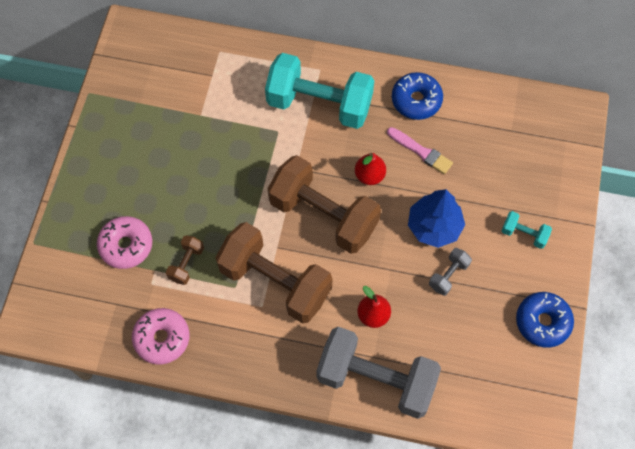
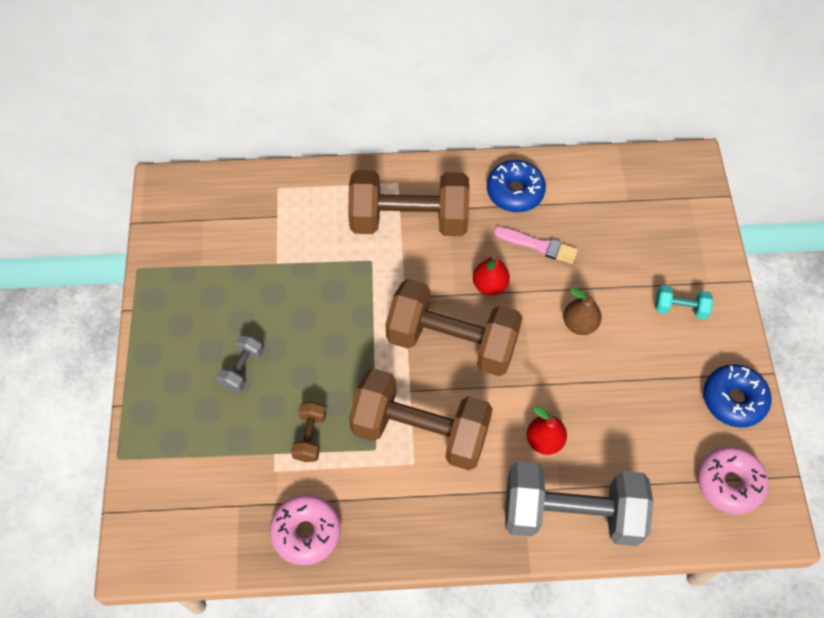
camera: 15 degrees left, 5 degrees down
(126, 245) = (231, 433): pink donut -> pink donut (729, 483)
(319, 104) = (409, 220): turquoise dumbbell -> brown dumbbell
(434, 226) = (579, 324): blue tree -> brown pear
(448, 275) = (613, 374): grey dumbbell -> grey dumbbell (242, 369)

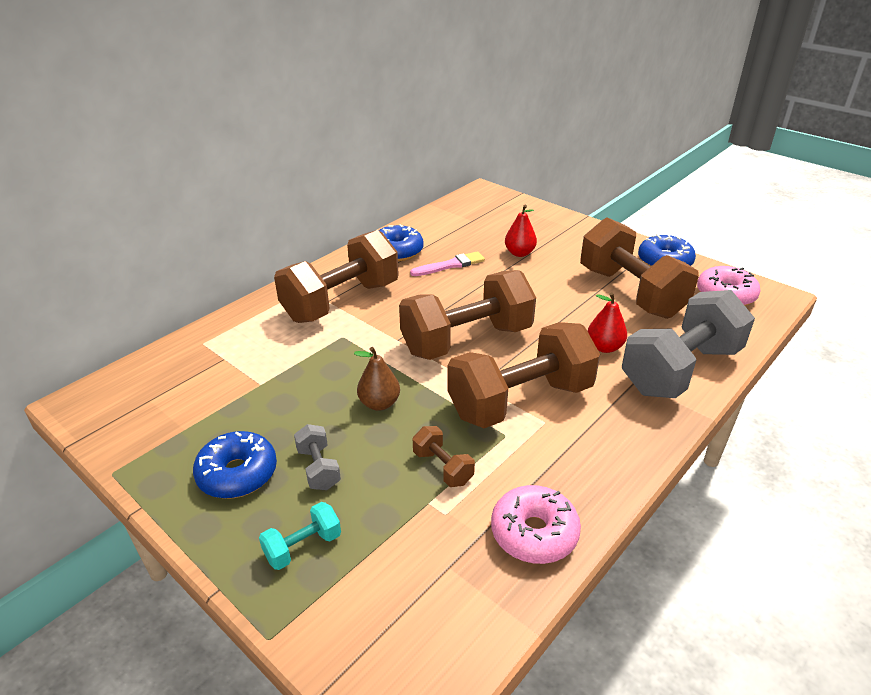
camera: 45 degrees left, 25 degrees down
(197, 331) = (237, 474): none -> blue donut
(490, 285) = (448, 299): red pear -> red pear (519, 253)
(579, 324) = (532, 283): brown pear -> brown pear (379, 403)
(648, 406) = (630, 292): none -> brown dumbbell
(680, 308) = (574, 244): turquoise dumbbell -> turquoise dumbbell (303, 547)

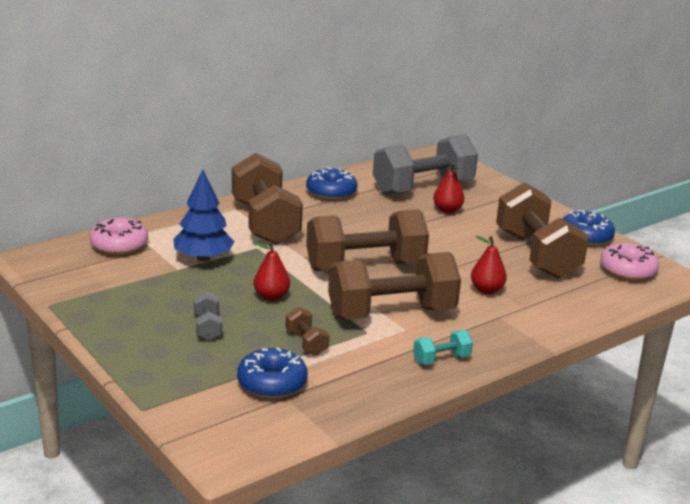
camera: 10 degrees right, 10 degrees down
(237, 474) = (144, 320): blue donut -> blue donut (272, 383)
(287, 362) = (203, 258): none -> blue tree
(303, 547) = (181, 368): turquoise dumbbell -> turquoise dumbbell (441, 359)
(341, 301) = (265, 223): brown dumbbell -> brown dumbbell turned 75 degrees counterclockwise
(379, 403) = (271, 296): brown pear -> red pear
(450, 265) = (376, 210): pink brush -> none
(534, 533) = (360, 390): pink donut -> pink donut (119, 245)
(680, 370) = (546, 315): grey dumbbell -> grey dumbbell (423, 188)

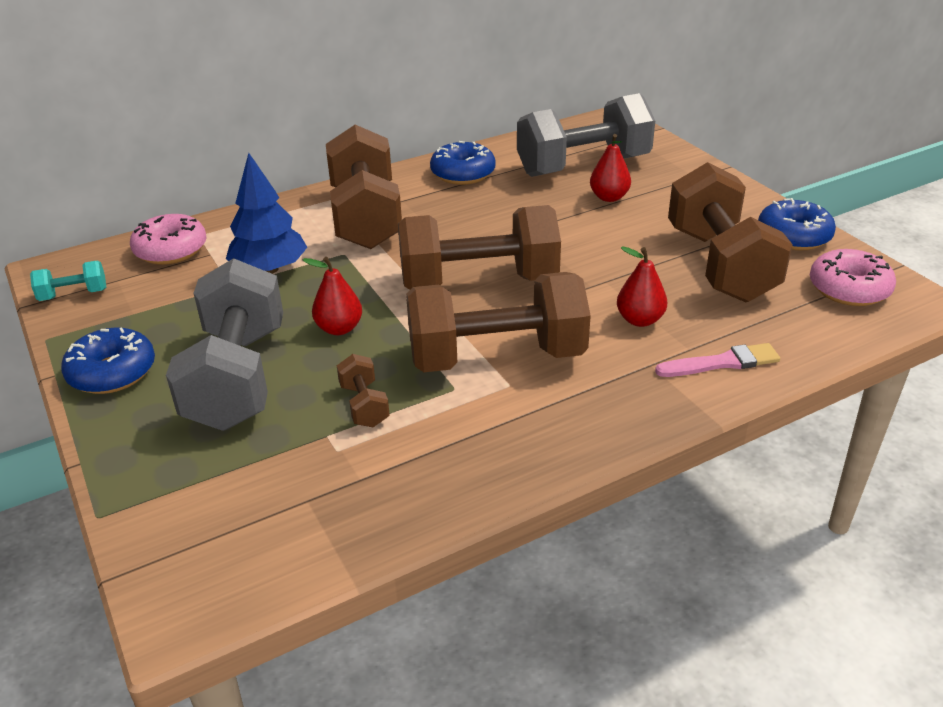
camera: 10 degrees right, 10 degrees up
(207, 327) = (237, 378): grey dumbbell -> grey dumbbell, size x2.36
(272, 383) = (295, 474): blue donut -> blue donut (112, 372)
(441, 359) = (551, 437): turquoise dumbbell -> turquoise dumbbell (73, 295)
(548, 315) = (722, 363): none -> pink brush

